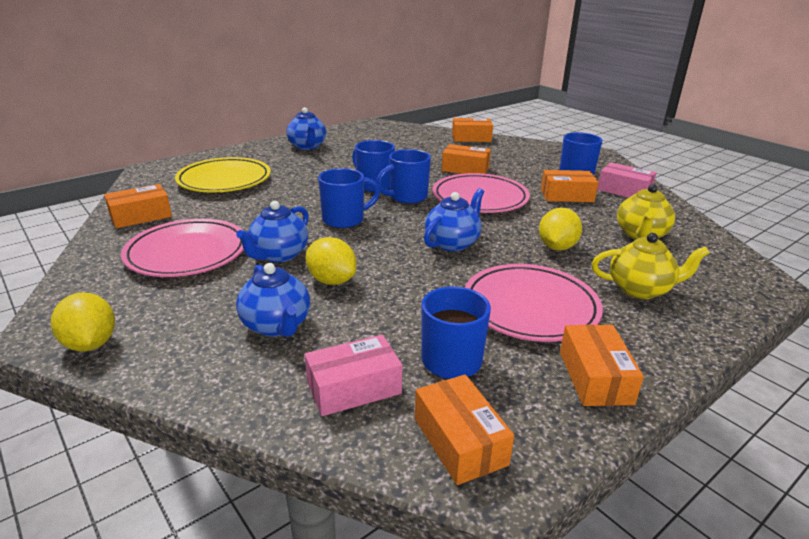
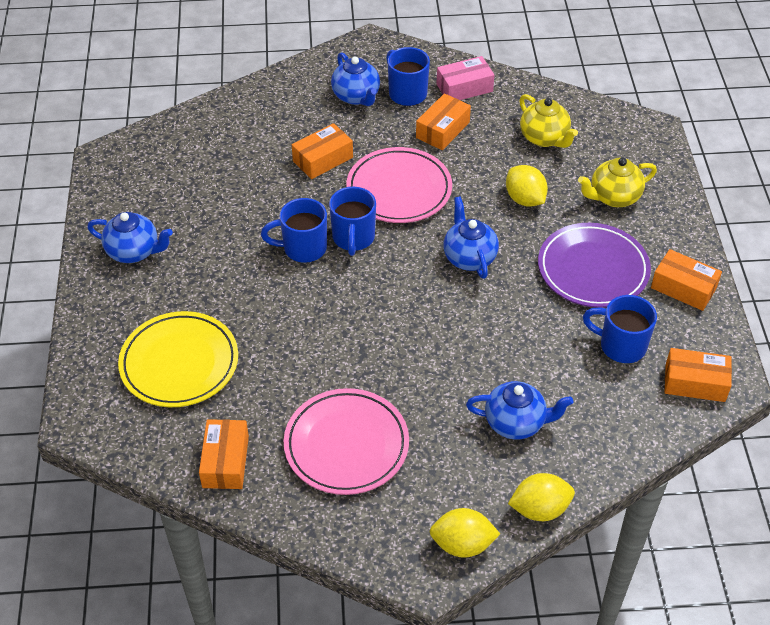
camera: 55 degrees left, 20 degrees up
(278, 255) = (401, 381): blue teapot -> blue teapot (356, 96)
(332, 280) = (473, 363): yellow lemon -> yellow lemon (539, 509)
(345, 220) = (366, 306): blue mug -> none
(354, 388) = (617, 409): pink box -> none
(471, 138) = (240, 103): orange box -> none
(530, 307) = (593, 269): pink plate -> purple plate
(640, 289) = (613, 197): yellow teapot -> yellow teapot turned 150 degrees counterclockwise

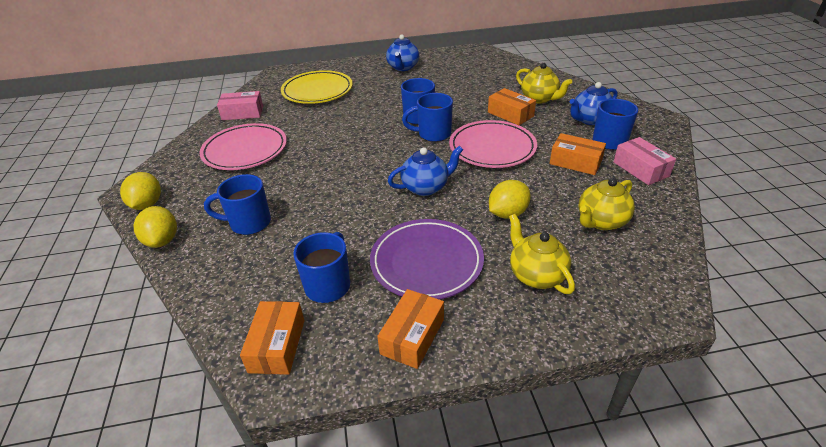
camera: 85 degrees right, 10 degrees down
(225, 461) = (243, 113): orange box -> pink box
(290, 125) = (539, 99): none -> yellow teapot
(516, 423) = (249, 223): blue teapot -> blue mug

